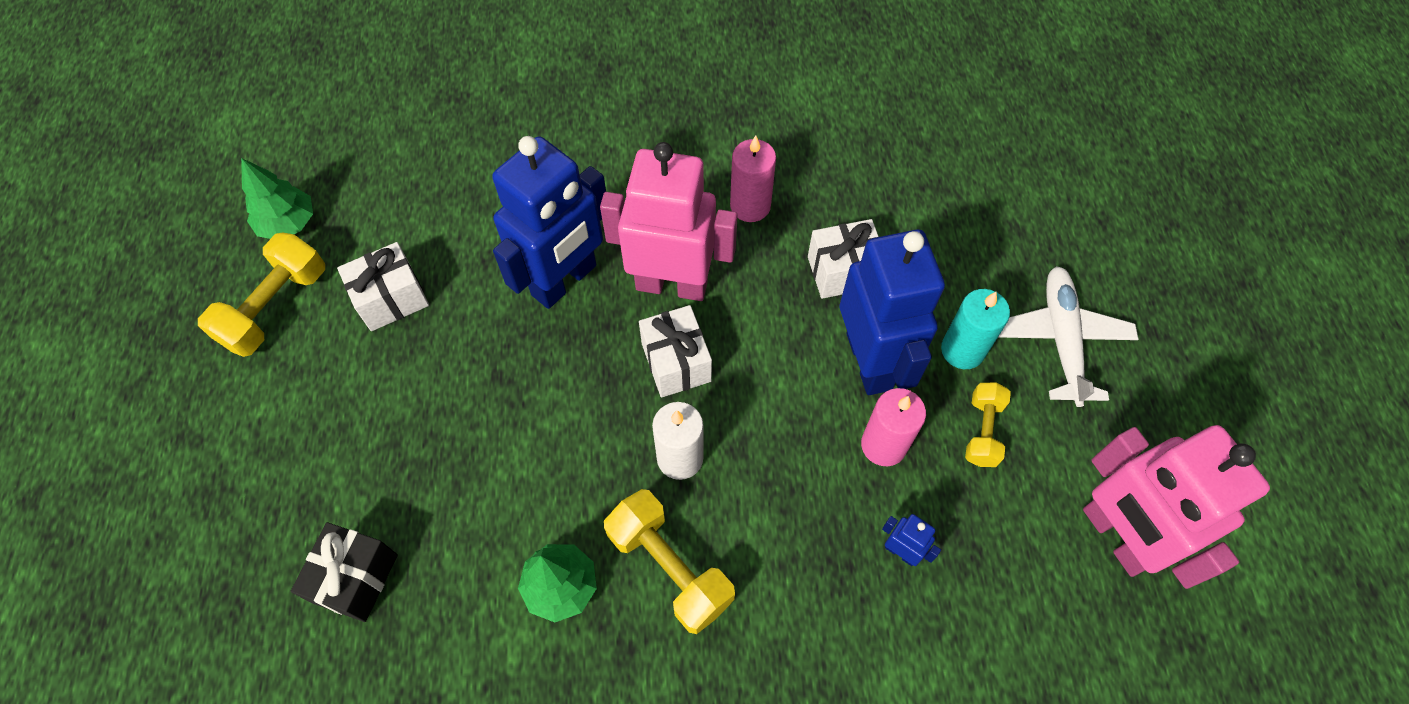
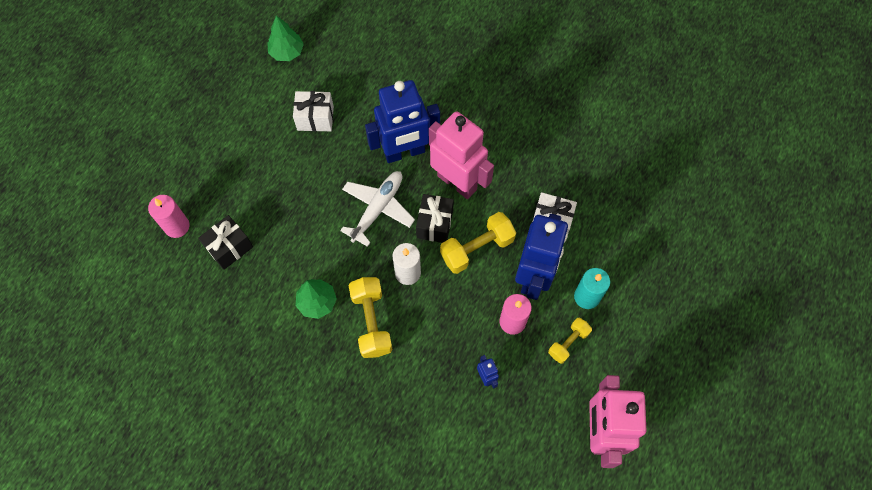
camera: 30 degrees right, 5 degrees up
(275, 307) = (259, 95): yellow dumbbell -> yellow dumbbell (477, 249)
(676, 362) = (434, 224): white gift -> black gift
(750, 206) = (525, 160): pink candle -> pink candle (177, 226)
(1061, 340) = (644, 320): white plane -> white plane (377, 209)

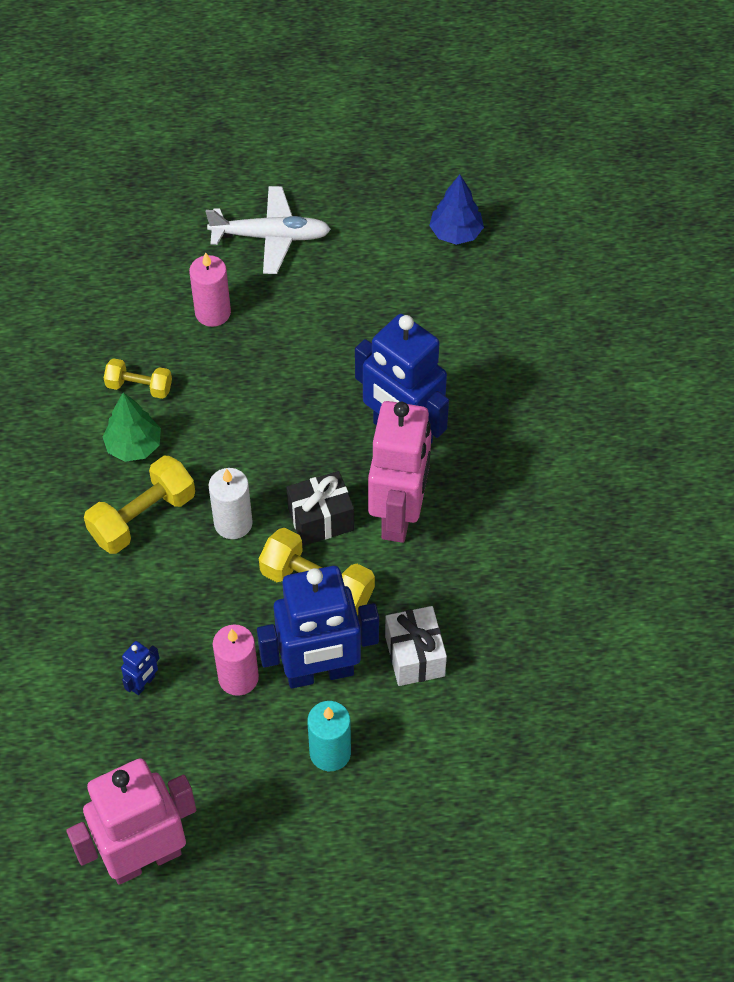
camera: 60 degrees right, 10 degrees down
(177, 226) = (144, 254): pink candle -> pink candle (213, 313)
(229, 247) = (149, 319): black gift -> none
(287, 52) = (456, 233): green tree -> blue tree
(315, 118) = (383, 312): white gift -> none
(377, 209) = (300, 445): white plane -> white plane (270, 236)
(568, 343) = (248, 760): yellow dumbbell -> yellow dumbbell (139, 387)

